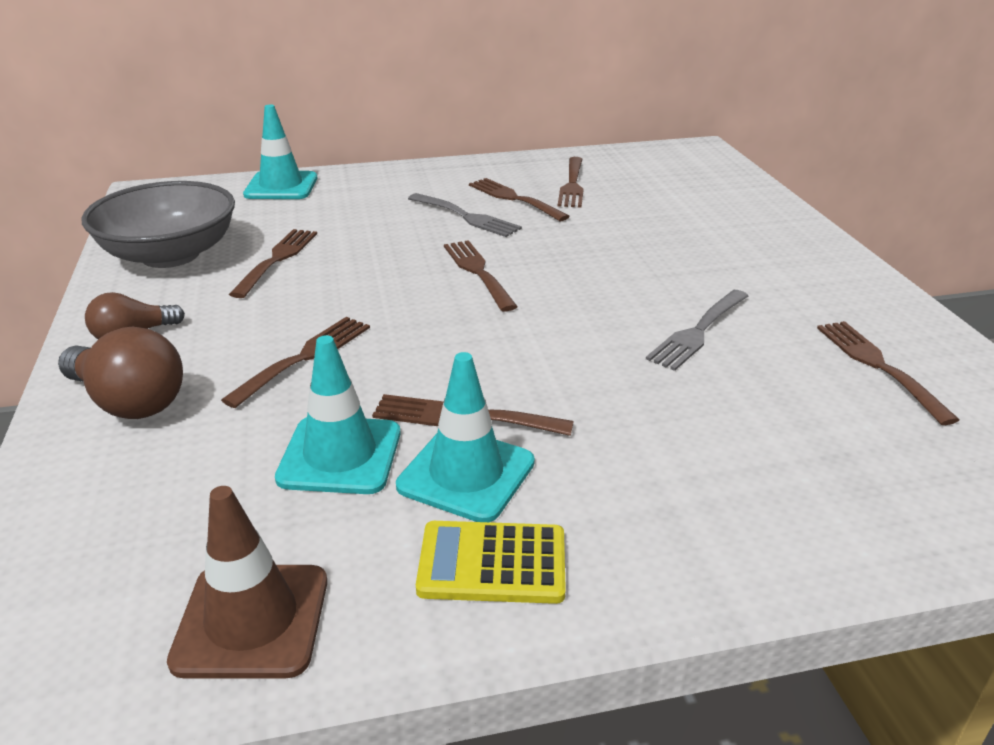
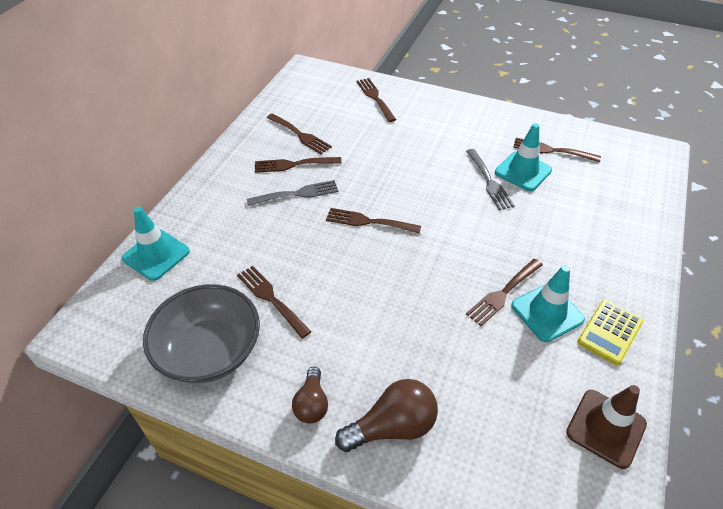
camera: 55 degrees left, 15 degrees up
(305, 357) = (403, 330): brown fork -> brown fork (375, 98)
(340, 455) = (505, 351): turquoise traffic cone -> turquoise traffic cone (523, 171)

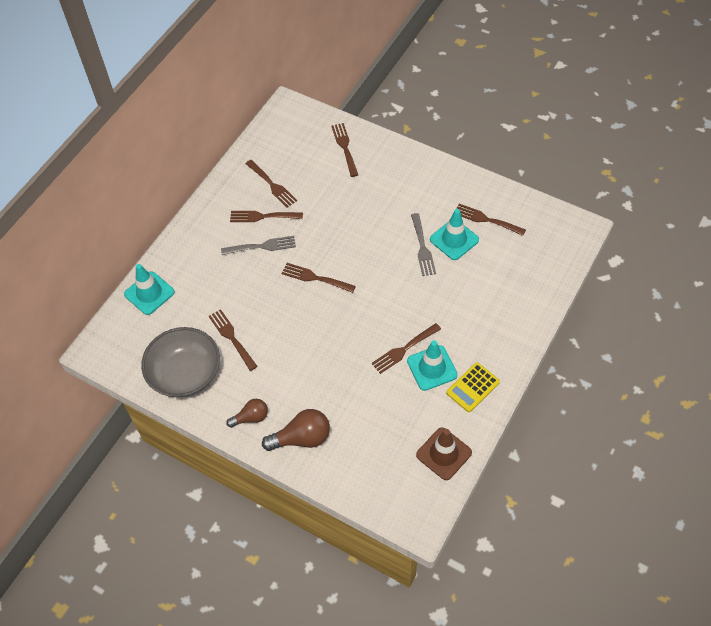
camera: 10 degrees right, 10 degrees up
(312, 403) = (251, 417): brown light bulb -> brown light bulb turned 120 degrees counterclockwise

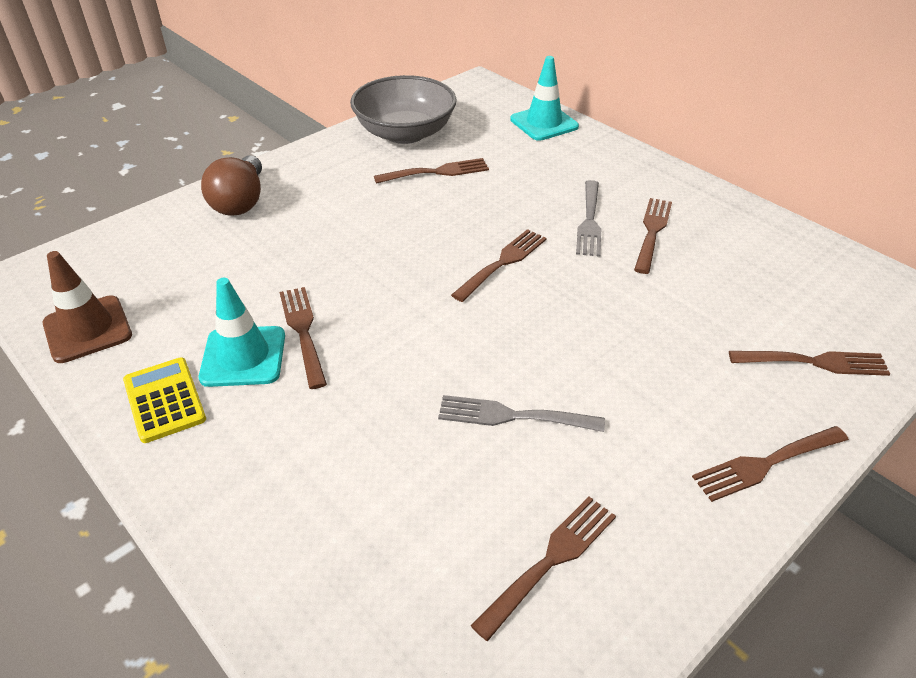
camera: 105 degrees right, 15 degrees down
(251, 417) = (305, 169): brown light bulb -> none
(272, 185) = (722, 252): brown fork -> brown fork (765, 464)
(454, 239) = (513, 476): turquoise traffic cone -> none

